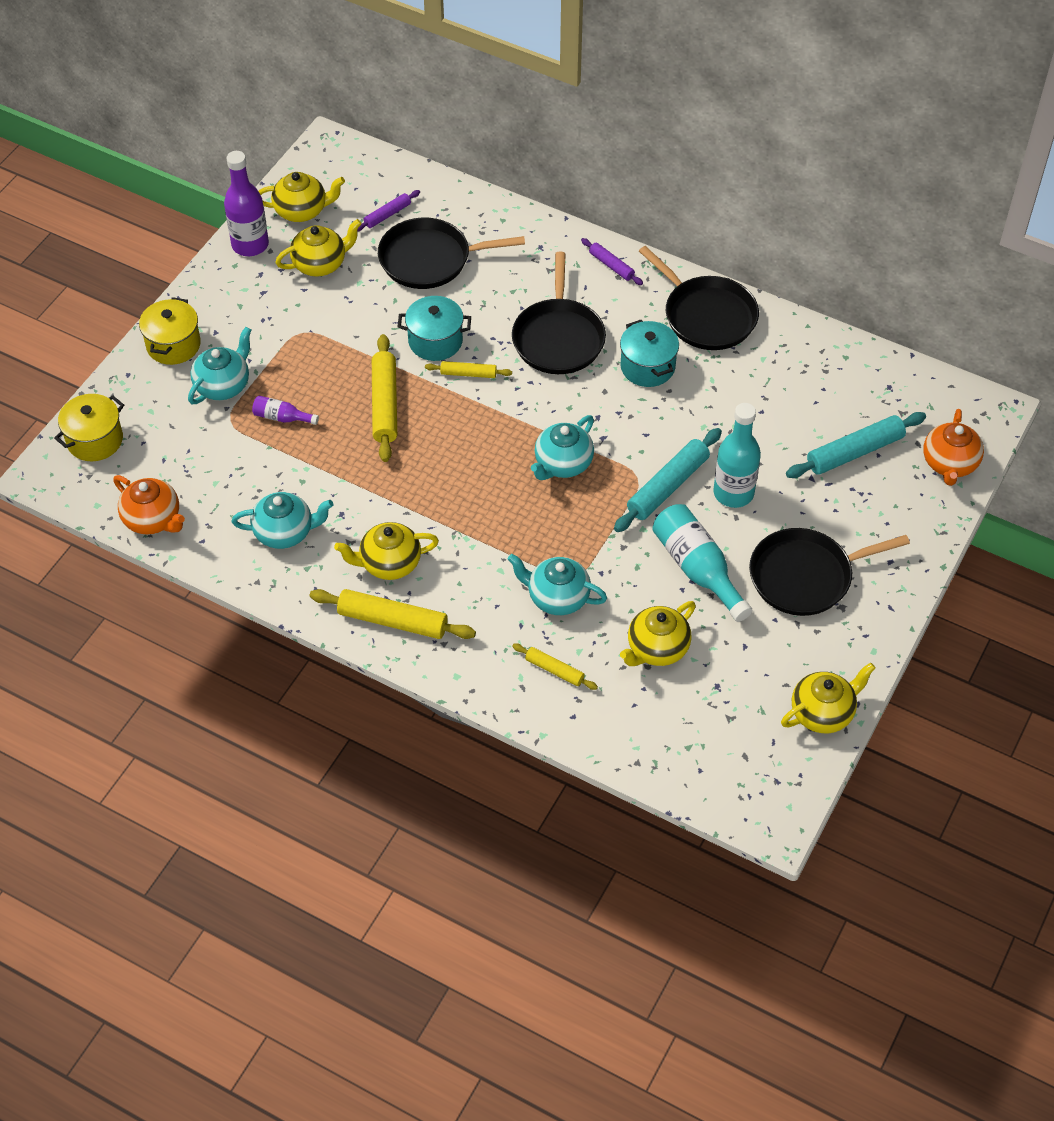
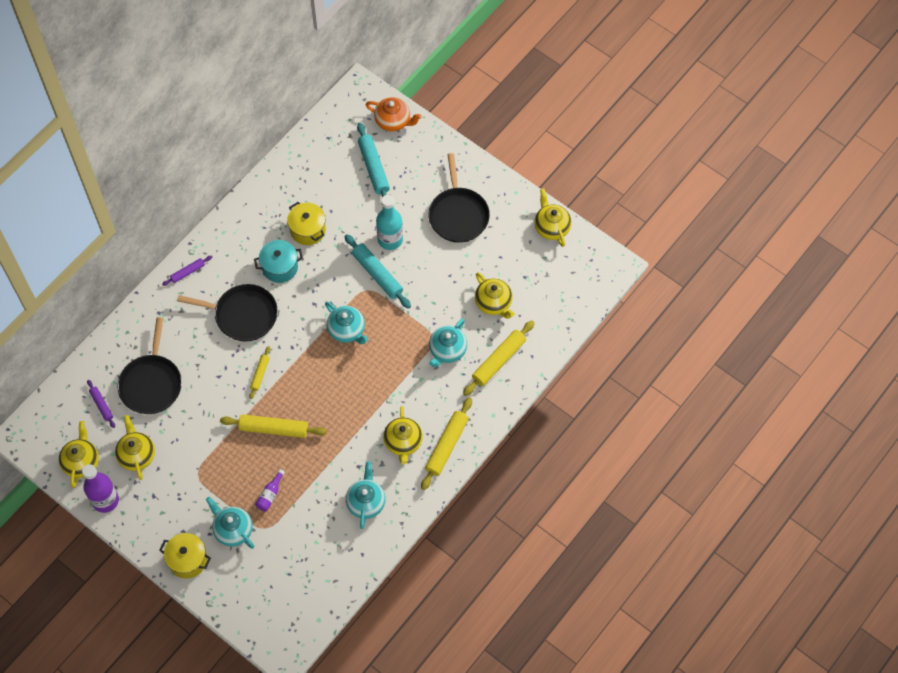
camera: 80 degrees left, 10 degrees up
(95, 440) = (262, 618): yellow pot -> yellow pot (308, 230)
(153, 519) = (338, 584): orange teapot -> none
(435, 341) = (226, 390): turquoise pot -> none
(554, 670) = (498, 360): yellow rolling pin -> yellow rolling pin, size x1.80
(697, 569) = (441, 270): turquoise bottle -> none
(706, 315) = (245, 225): black pan -> none

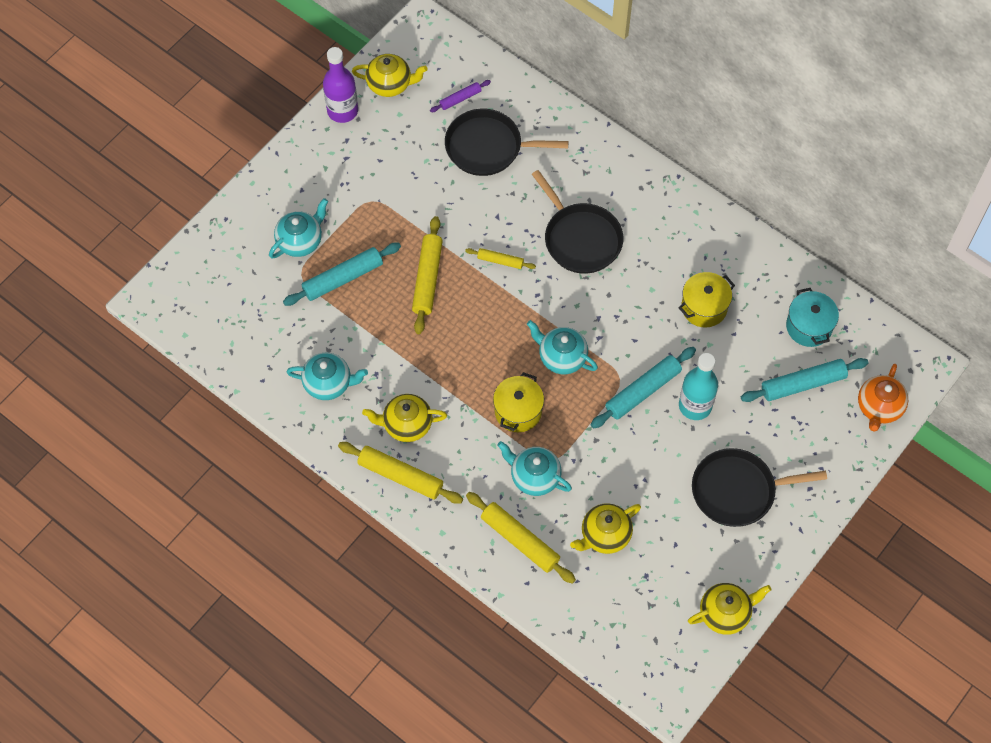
camera: 90 degrees right, 0 degrees up
(137, 455) = (397, 138): yellow teapot -> none
(187, 272) = (637, 176): purple rolling pin -> none
(188, 560) = (266, 197): yellow pot -> yellow pot (518, 411)
(242, 315) = (580, 238): black pan -> black pan turned 45 degrees counterclockwise
(270, 494) = (343, 278): purple bottle -> turquoise rolling pin
(280, 267) = (648, 277): turquoise pot -> turquoise pot (809, 327)
(347, 330) = (561, 357): turquoise teapot -> turquoise teapot turned 75 degrees clockwise

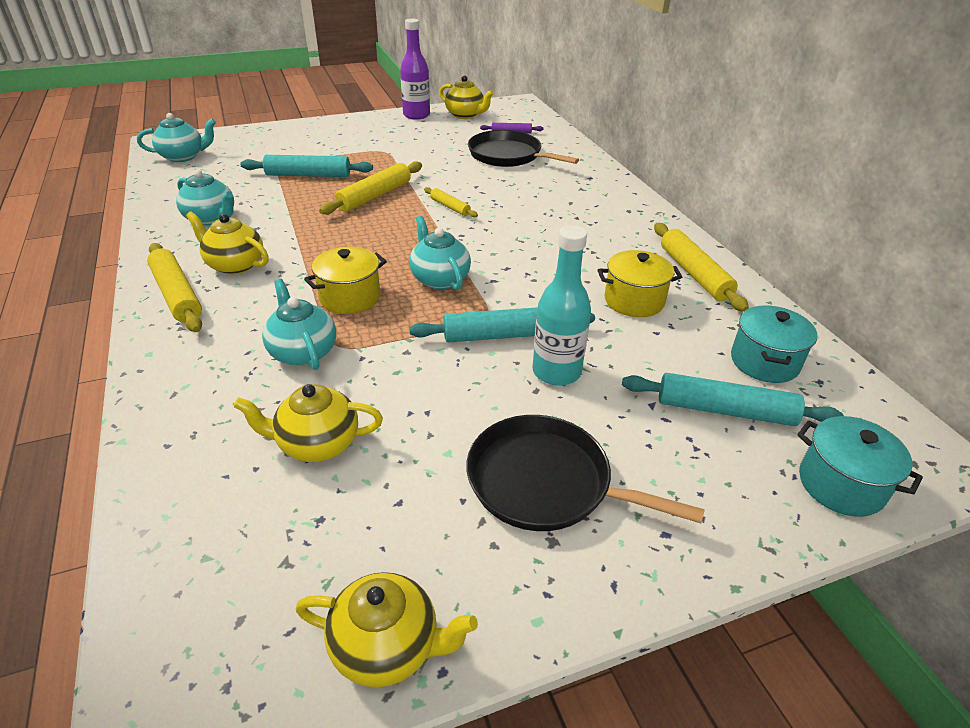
camera: 30 degrees right, 25 degrees down
(300, 241) = (304, 151): turquoise teapot -> turquoise teapot (183, 157)
(520, 540) = (215, 399): yellow rolling pin -> yellow rolling pin (694, 273)
(580, 238) = (539, 218): black pan -> none
(879, 407) = (841, 484): orange teapot -> turquoise pot

